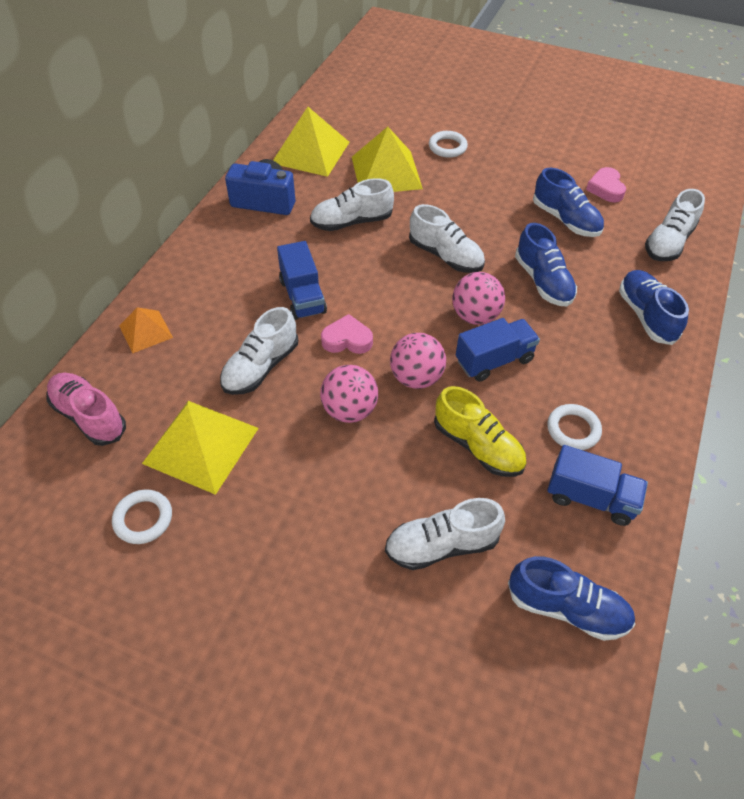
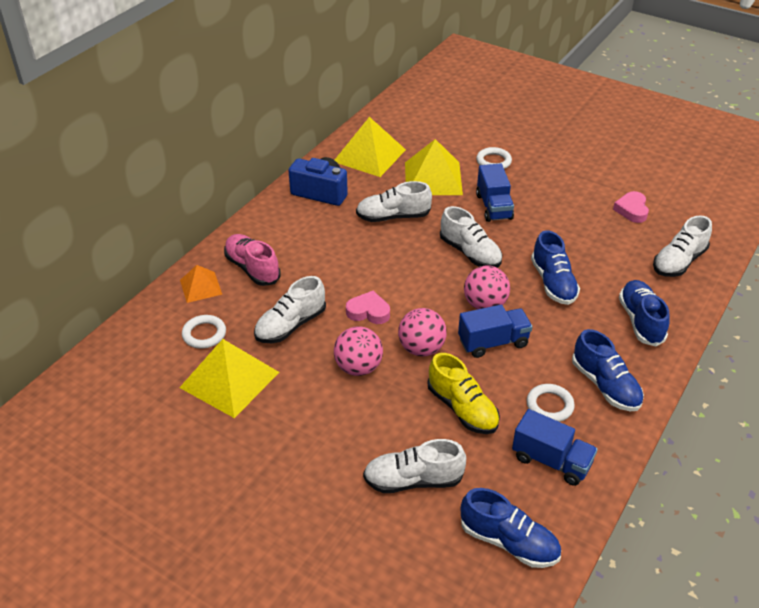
camera: 10 degrees right, 10 degrees down
(89, 416) = (144, 347): pink shoe -> pink shoe (252, 268)
(143, 519) = (173, 428): white ring -> white ring (204, 334)
(303, 296) = (337, 273): blue truck -> blue truck (494, 207)
(565, 220) = (587, 233): blue shoe -> blue shoe (605, 385)

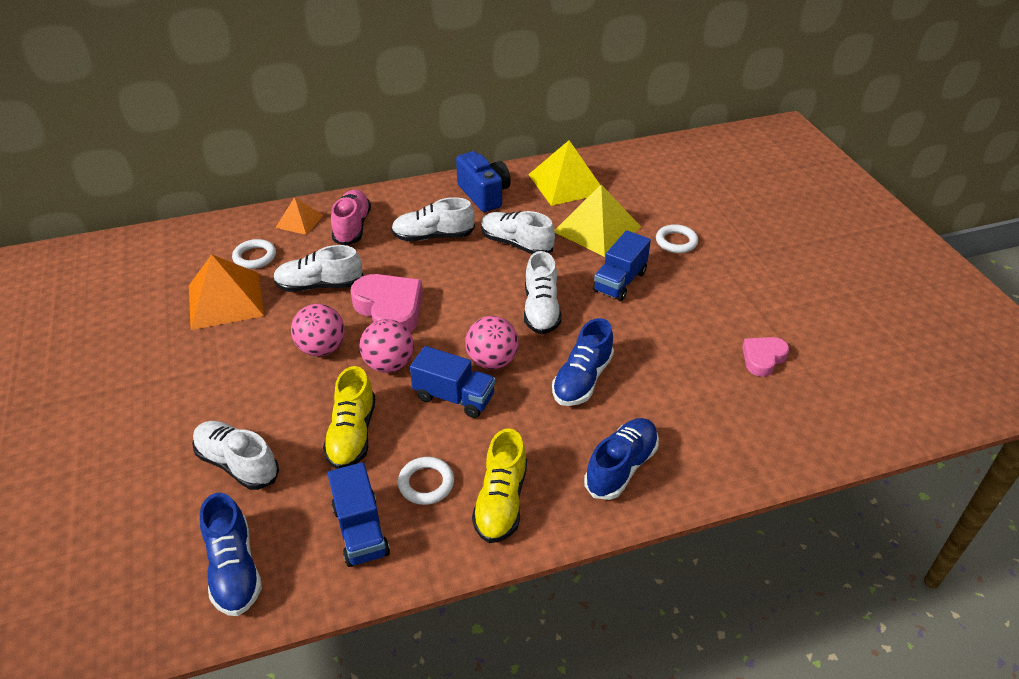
camera: 40 degrees right, 0 degrees up
(229, 380) = (225, 300): yellow pyramid -> orange pyramid
(368, 312) = (389, 309): pink heart -> pink heart, size x1.71
(605, 385) = (501, 501): blue shoe -> yellow shoe
(678, 262) = (745, 437): white shoe -> white shoe (433, 236)

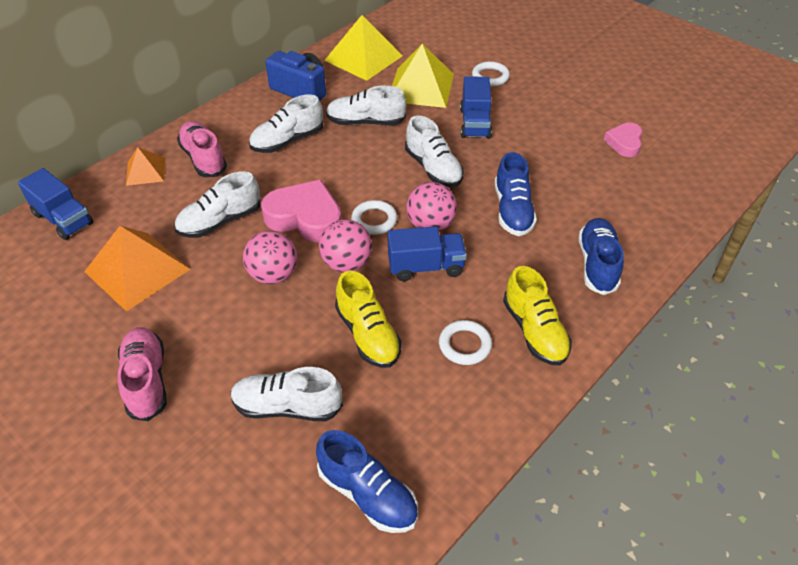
camera: 30 degrees left, 5 degrees up
(158, 392) = (146, 381): none -> pink shoe
(255, 257) = (130, 220): white ring -> white ring (374, 220)
(361, 531) = (446, 408): blue truck -> blue truck (63, 219)

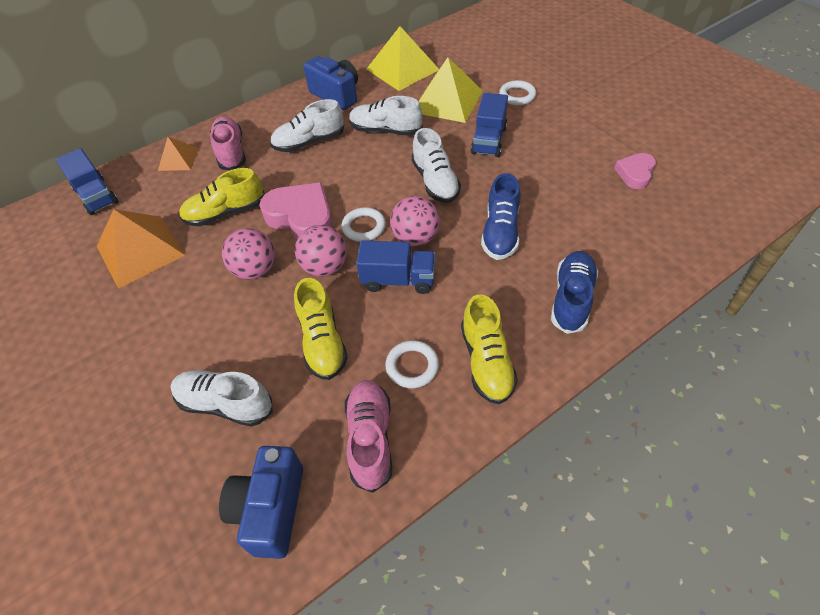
camera: 15 degrees right, 5 degrees up
(146, 381) = (112, 358): pink shoe -> pink shoe (370, 439)
(220, 221) = (225, 213): white shoe -> yellow shoe
(367, 494) = (270, 509): blue shoe -> blue camera

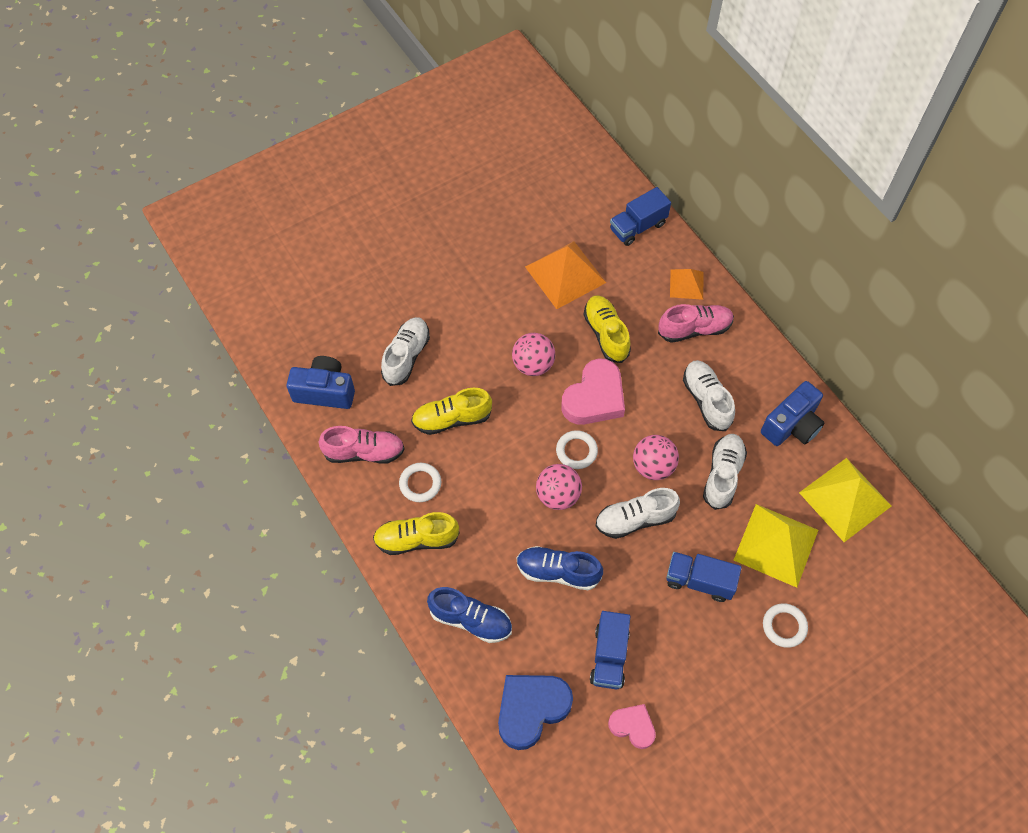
camera: 90 degrees right, 10 degrees up
(325, 267) = (530, 419): pink ball -> pink ball (653, 466)
(398, 280) = (509, 478): blue truck -> blue truck (609, 656)
(649, 242) = (531, 709): none -> blue heart

